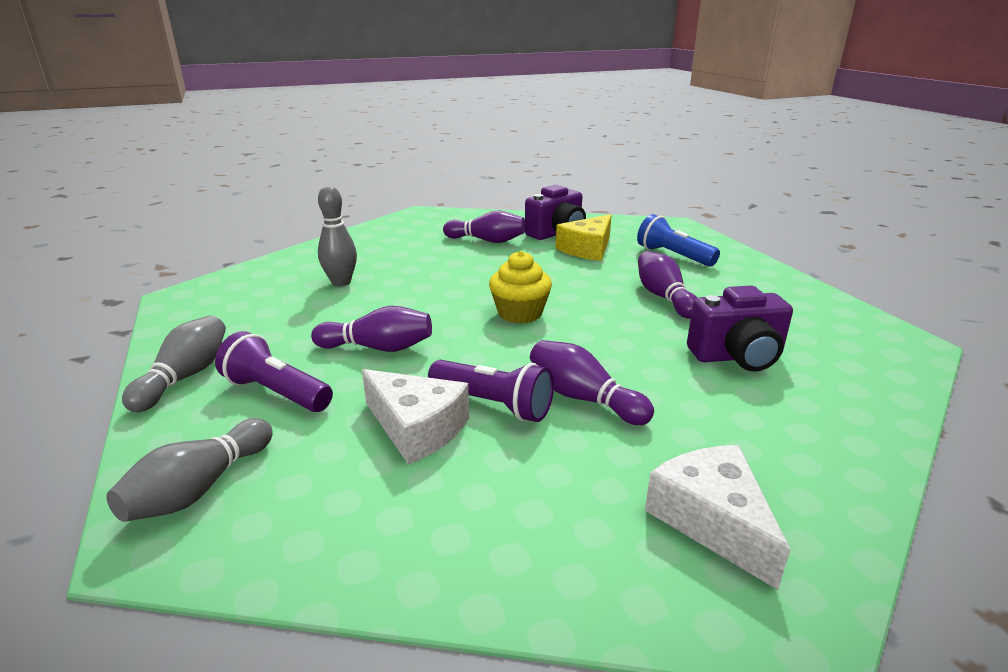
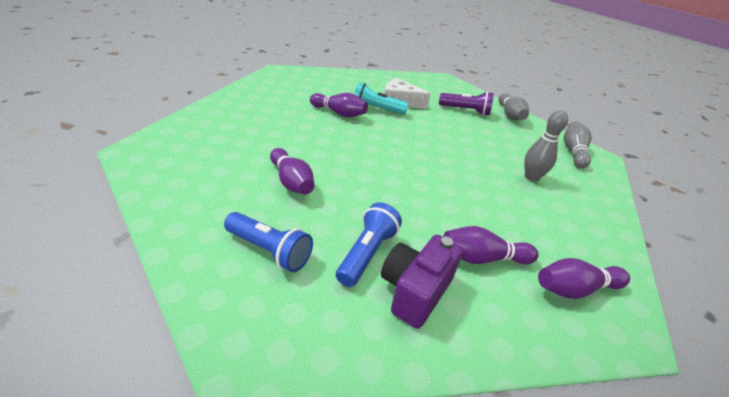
camera: 160 degrees right, 10 degrees up
(199, 488) = (448, 87): grey bowling pin -> grey bowling pin (573, 152)
(378, 348) = (449, 131): purple bowling pin -> purple bowling pin (574, 289)
(493, 404) = (376, 110): purple flashlight -> turquoise flashlight
(520, 313) = (391, 158): yellow cupcake -> none
(587, 249) = (367, 253): yellow cheese -> blue flashlight
(711, 520) = (293, 84): white cheese -> none
(737, 357) = (257, 136): purple camera -> none

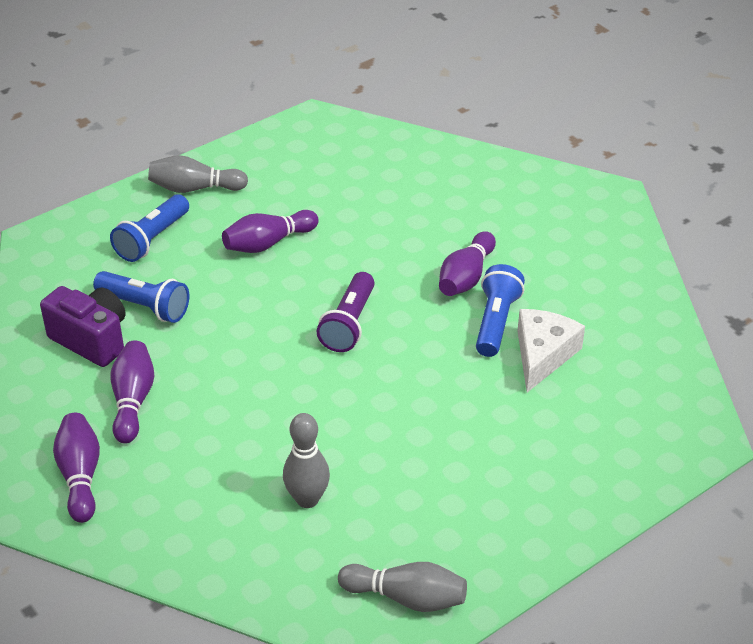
camera: 95 degrees right, 5 degrees up
(376, 110) = (495, 322): turquoise flashlight -> blue flashlight
(465, 110) = (539, 453): purple flashlight -> purple flashlight (349, 324)
(510, 115) = (545, 529): grey bowling pin -> grey bowling pin (194, 188)

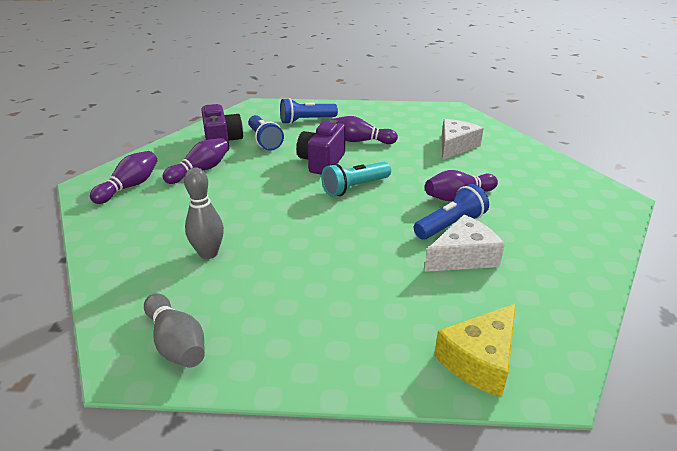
camera: 40 degrees right, 10 degrees down
(194, 188) = (354, 111): grey bowling pin -> none
(265, 305) = (322, 162): none -> purple camera
(349, 324) = (355, 188): purple flashlight -> turquoise flashlight
(387, 195) = (455, 146): none -> white cheese
(647, 452) = (480, 360): none -> yellow cheese

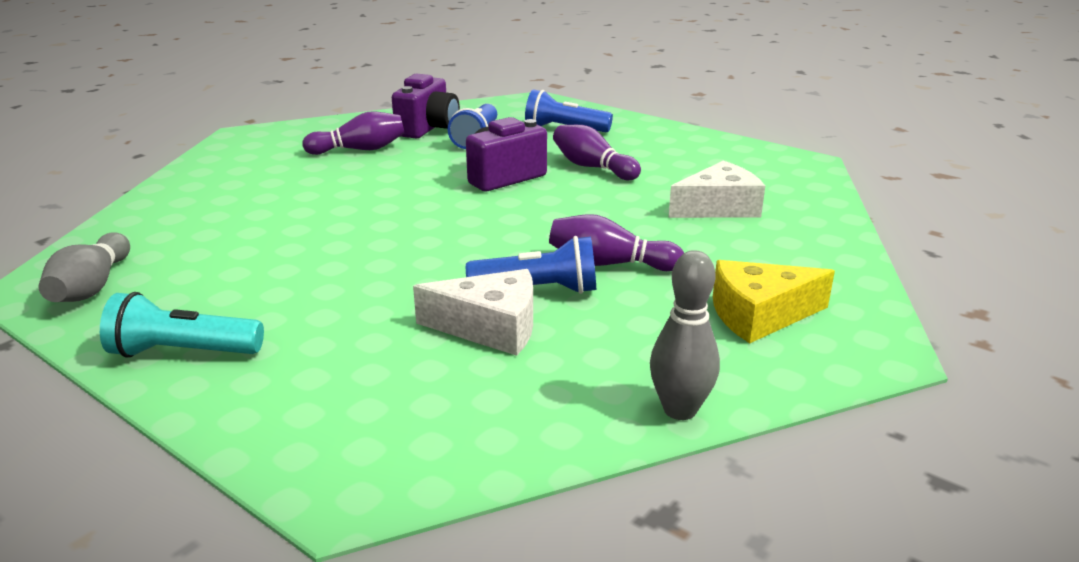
camera: 35 degrees right, 5 degrees down
(129, 187) = (272, 146): purple bowling pin -> none
(208, 253) = (239, 226): grey bowling pin -> grey bowling pin (680, 410)
(355, 188) = (494, 214): turquoise flashlight -> turquoise flashlight (183, 352)
(480, 360) = (315, 430): yellow cheese -> yellow cheese (759, 315)

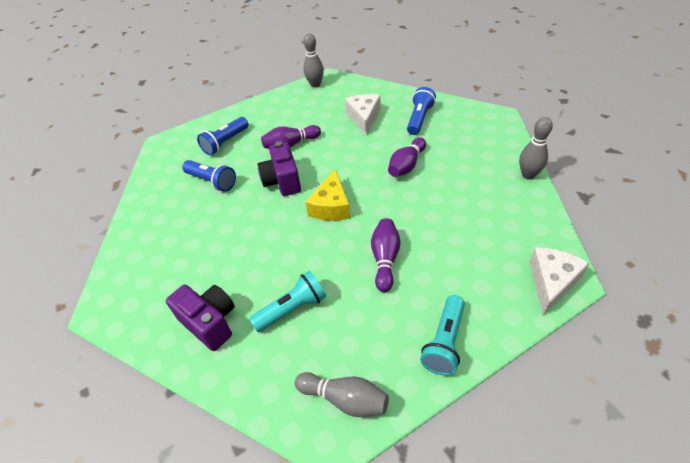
camera: 65 degrees left, 20 degrees up
(249, 228) = (292, 309): none -> turquoise flashlight
(360, 150) = (190, 240): purple bowling pin -> purple bowling pin (385, 259)
(428, 129) = (176, 201): purple camera -> purple camera (210, 323)
(491, 327) = (453, 216): white cheese -> white cheese (551, 282)
(538, 290) = (423, 193): blue flashlight -> blue flashlight (419, 119)
(759, 315) = (466, 136): yellow cheese -> yellow cheese (331, 206)
(773, 156) = (315, 84): none -> grey bowling pin

